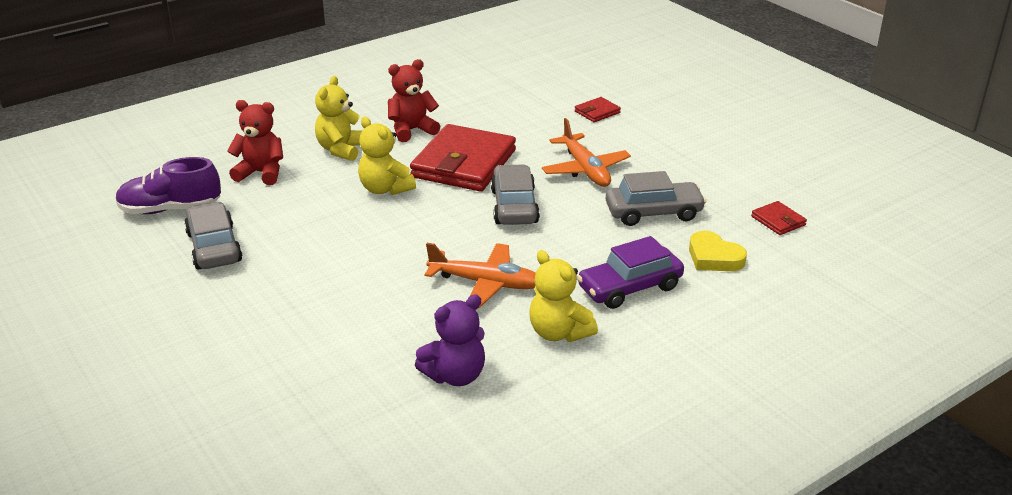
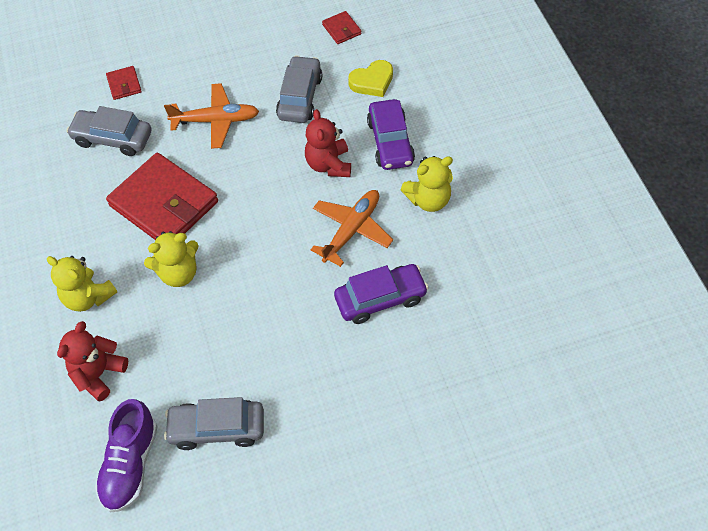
camera: 70 degrees left, 25 degrees up
(399, 321) = (380, 298): none -> purple car
(412, 130) = (81, 231): red teddy bear -> red teddy bear (329, 164)
(455, 375) = (457, 275): purple teddy bear -> none
(514, 206) = (250, 184): grey car -> grey car (112, 138)
(778, 221) = (341, 29): red wallet -> red wallet turned 75 degrees clockwise

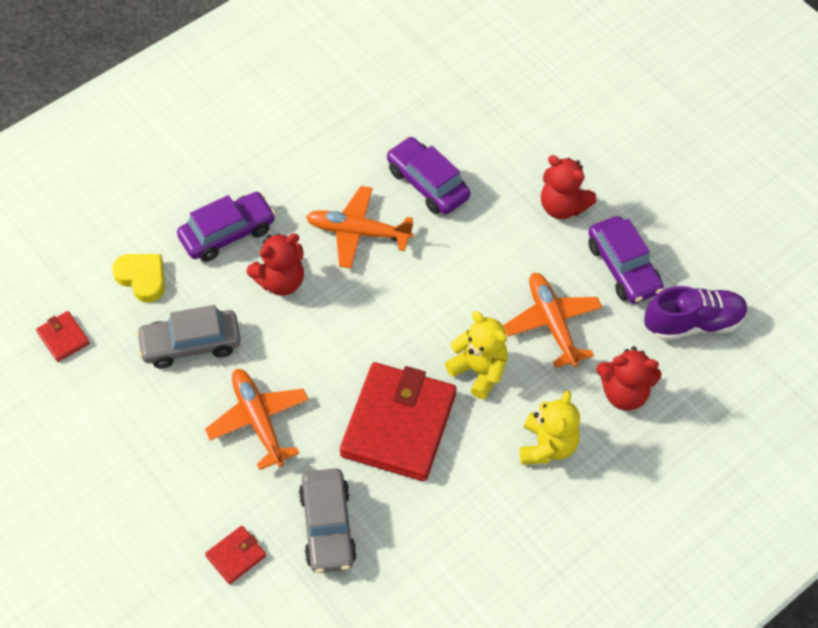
camera: 115 degrees left, 0 degrees up
(191, 344) = (552, 324): none -> orange plane
(217, 428) = (623, 267): grey car -> purple car
(307, 403) = (562, 206): none -> red teddy bear
(341, 29) = (63, 338): red wallet -> red wallet turned 75 degrees counterclockwise
(428, 200) = (292, 178): yellow teddy bear -> none

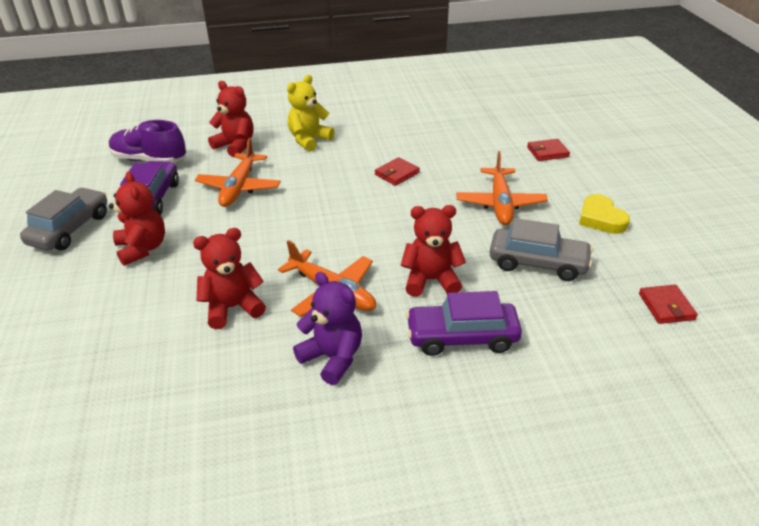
camera: 150 degrees left, 20 degrees down
(142, 278) = (570, 329): yellow heart -> yellow heart (601, 218)
(317, 175) = (332, 358): none -> purple teddy bear
(328, 527) = (478, 147): grey car -> grey car (70, 229)
(398, 424) = (397, 174): red wallet -> red wallet, size x0.43
(427, 184) = (233, 307): purple car -> red teddy bear
(479, 371) = (316, 181): yellow teddy bear -> none

